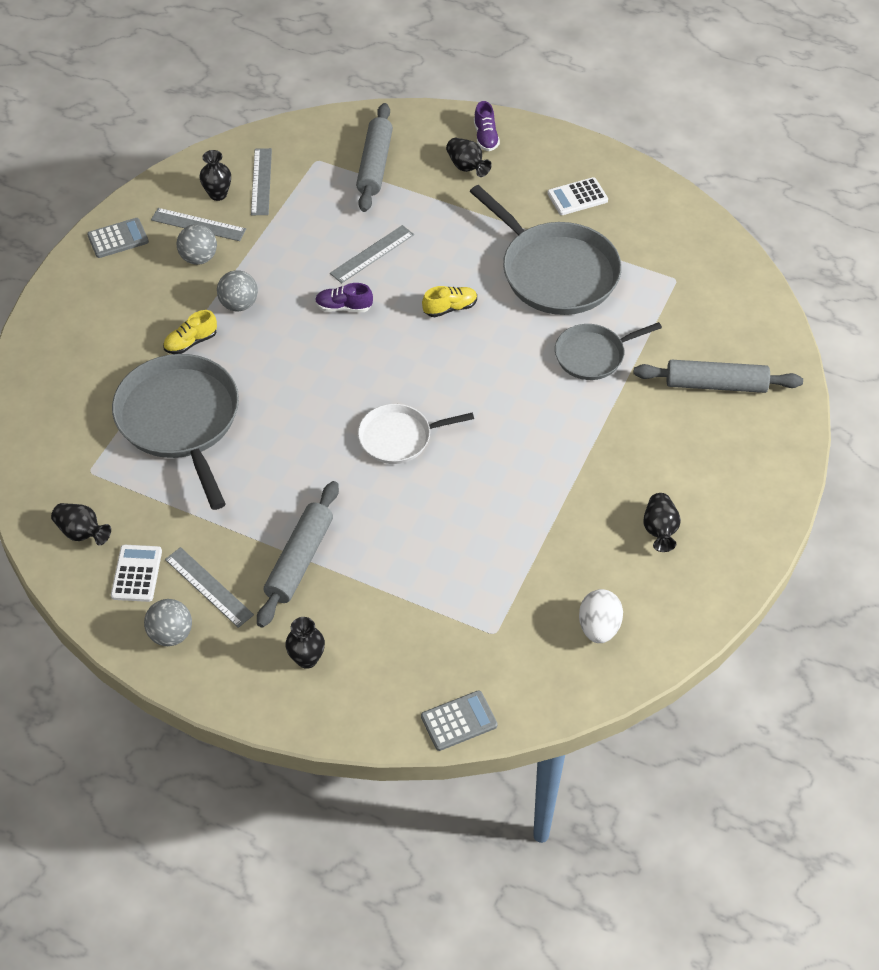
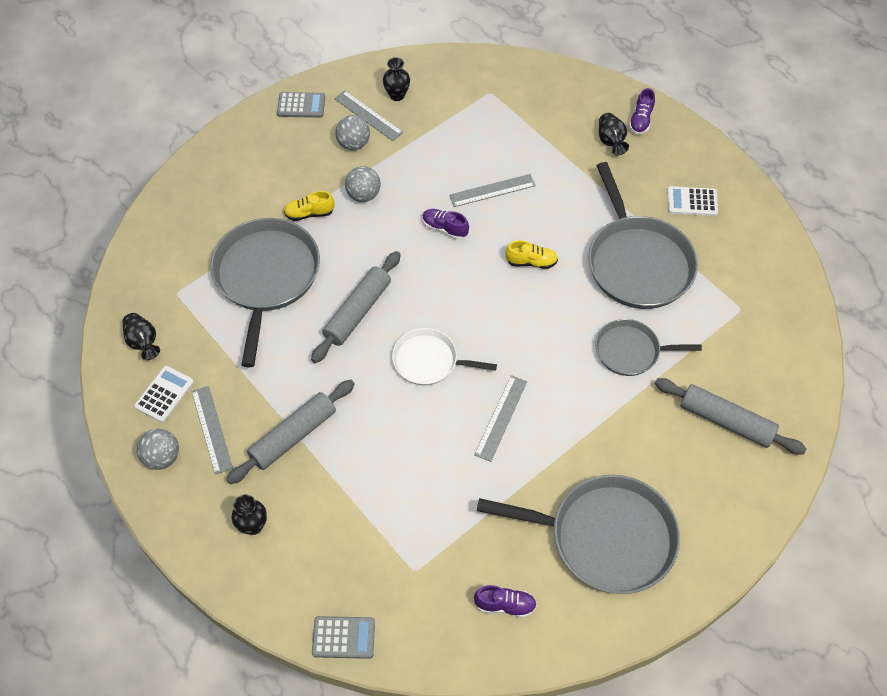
camera: 25 degrees right, 5 degrees up
(261, 181) = (436, 96): grey ruler -> grey ruler (501, 417)
(374, 165) = (535, 113): grey rolling pin -> grey rolling pin (357, 312)
(599, 627) = (505, 605): white egg -> purple shoe
(659, 530) = (605, 537): black vase -> grey pan

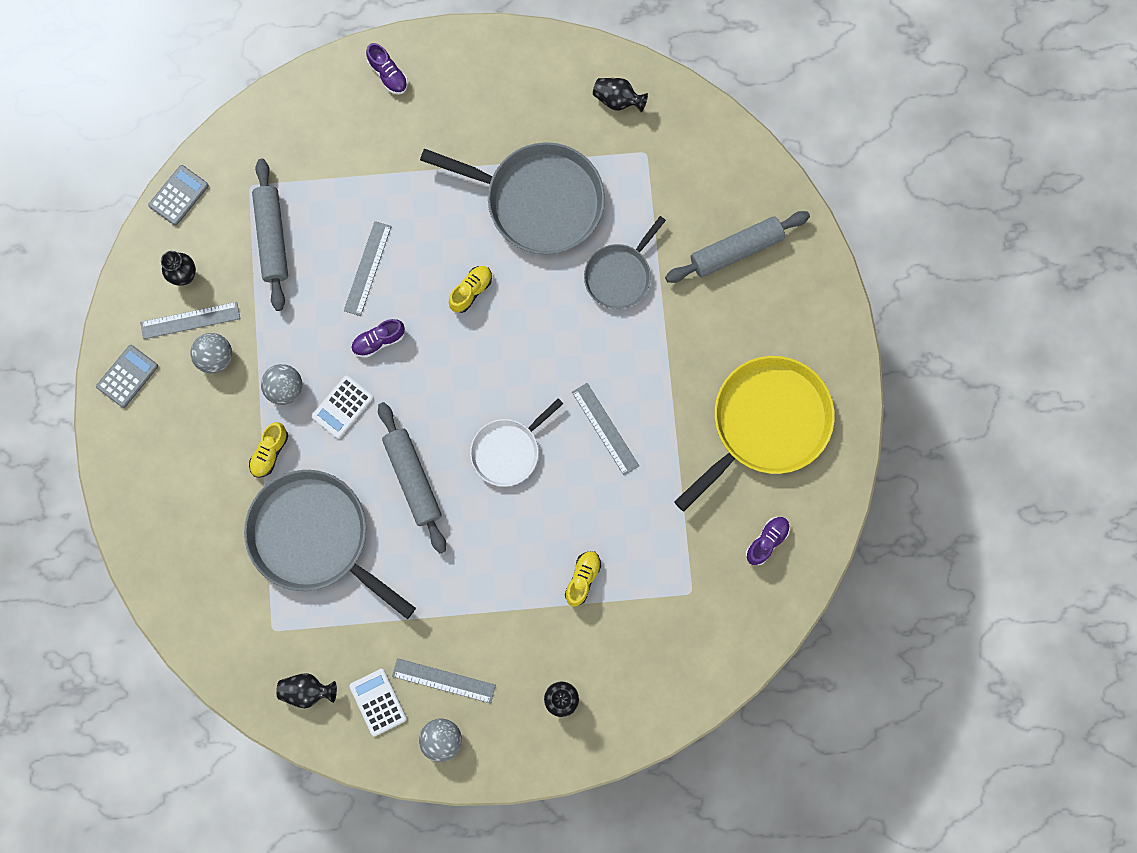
camera: 55 degrees left, 20 degrees up
(293, 436) = (500, 614): grey rolling pin -> grey rolling pin (272, 238)
(343, 637) = (708, 685): grey calculator -> grey calculator (179, 195)
(365, 478) = (582, 579): none -> yellow shoe
(605, 537) = (765, 423): grey pan -> yellow pan
(611, 141) = (392, 120): black vase -> black vase (617, 100)
(692, 202) = (510, 103): white calculator -> white calculator (342, 407)

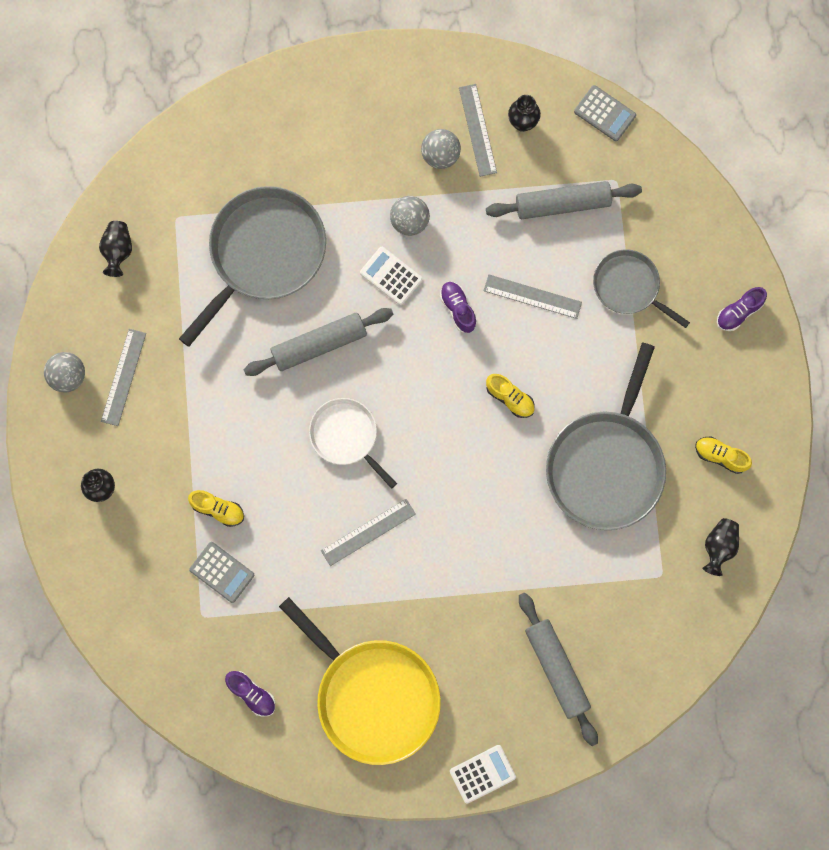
camera: 90 degrees right, 0 degrees up
(127, 376) = (421, 75): grey calculator -> grey calculator (222, 572)
(270, 452) = (346, 209): yellow shoe -> yellow shoe (720, 456)
(378, 702) = (105, 316): white calculator -> white calculator (482, 774)
(619, 275) = (528, 548): grey pan -> grey pan (629, 287)

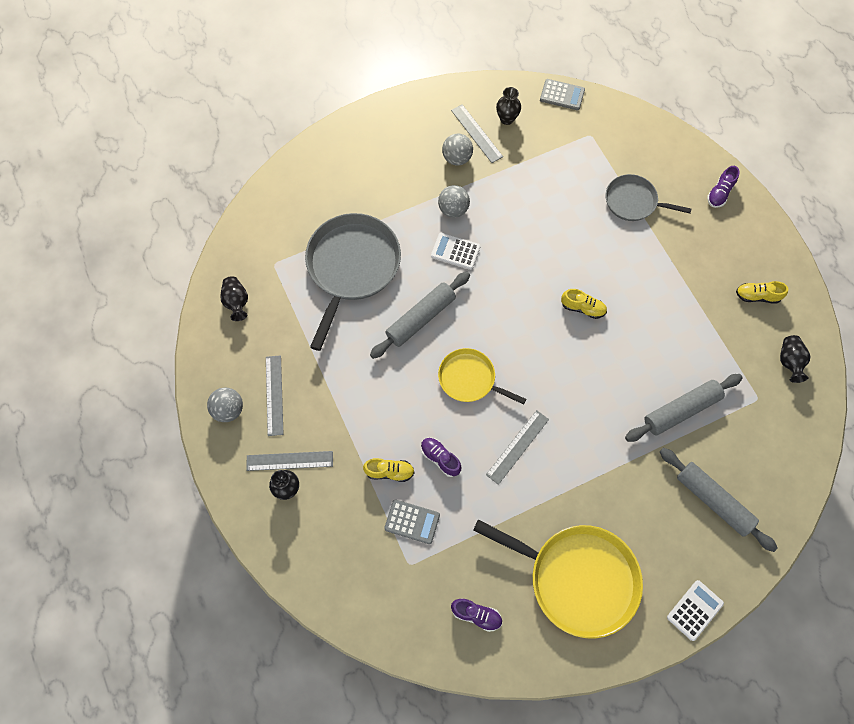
camera: 20 degrees left, 10 degrees down
(346, 436) = (470, 379): white pan -> yellow pan
(458, 309) = (515, 258): purple shoe -> purple shoe (440, 458)
(532, 296) = (566, 231): grey ruler -> grey ruler (289, 461)
(562, 204) = (559, 162): grey rolling pin -> grey rolling pin (681, 410)
(606, 465) = (677, 331): grey pan -> none

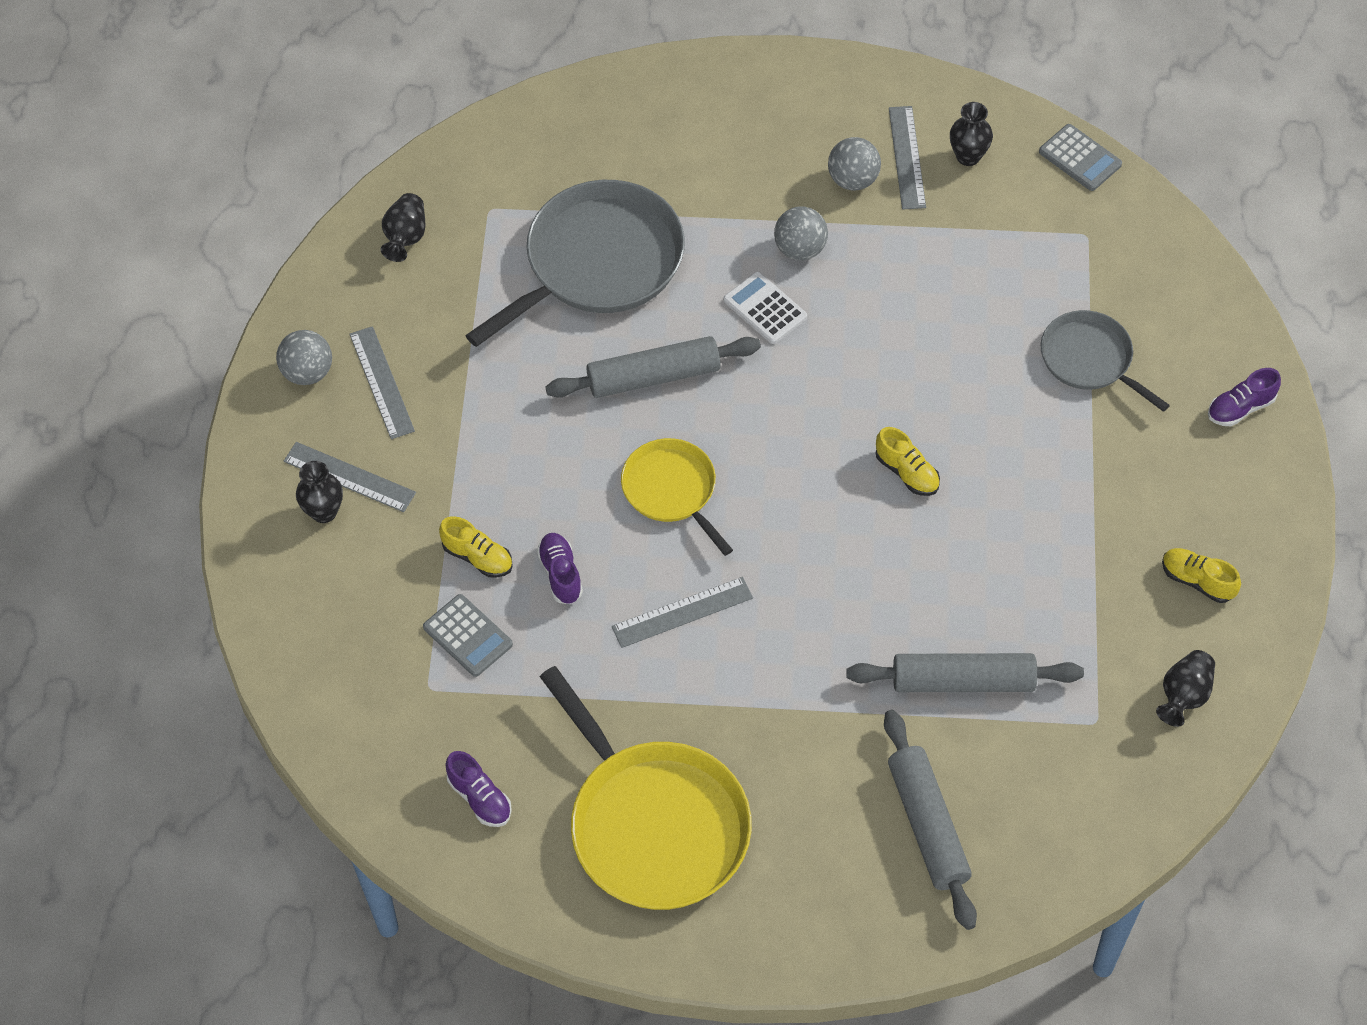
camera: 30 degrees right, 10 degrees down
(274, 395) = (381, 382): grey ruler -> grey ruler turned 45 degrees counterclockwise
(694, 610) = (798, 952): white calculator -> none

